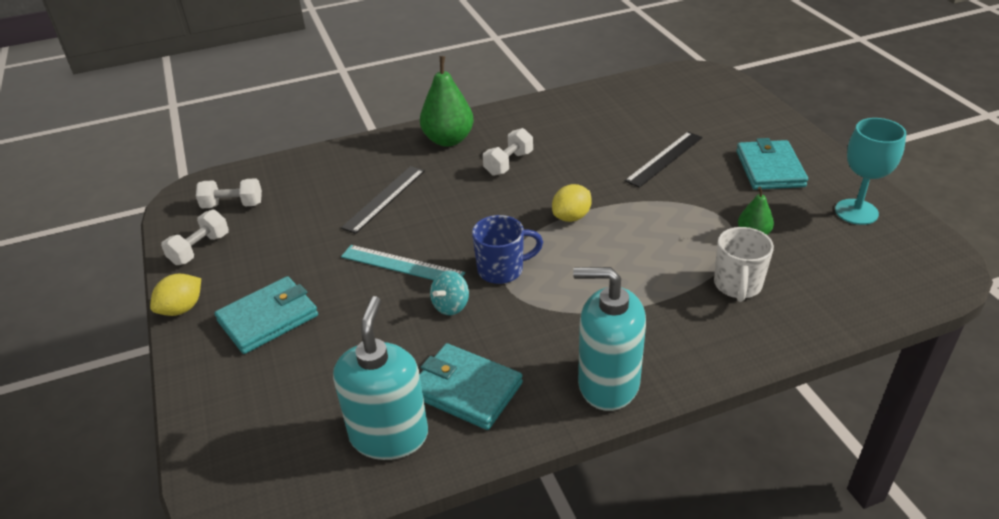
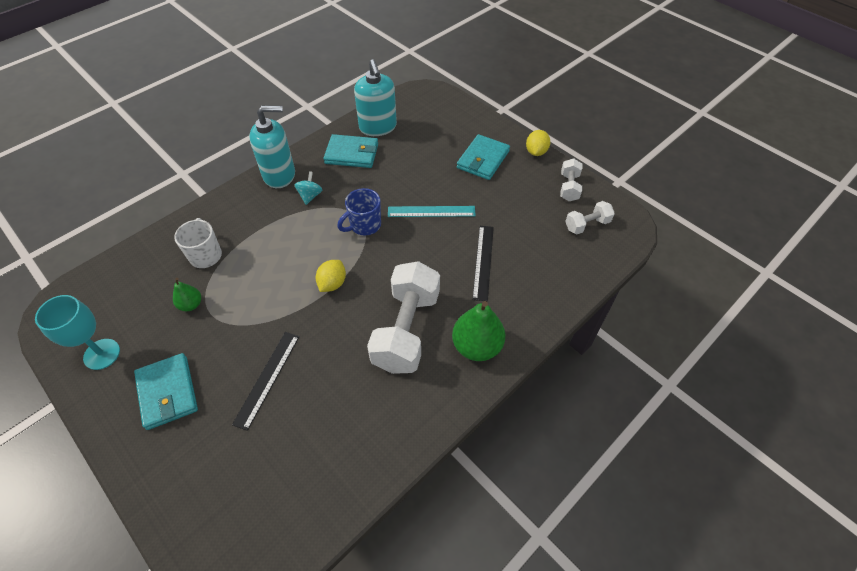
camera: 155 degrees right, 15 degrees up
(451, 306) = (384, 193): turquoise spinning top -> turquoise spinning top (310, 196)
(508, 163) = (406, 330): white dumbbell -> white dumbbell, size x2.04

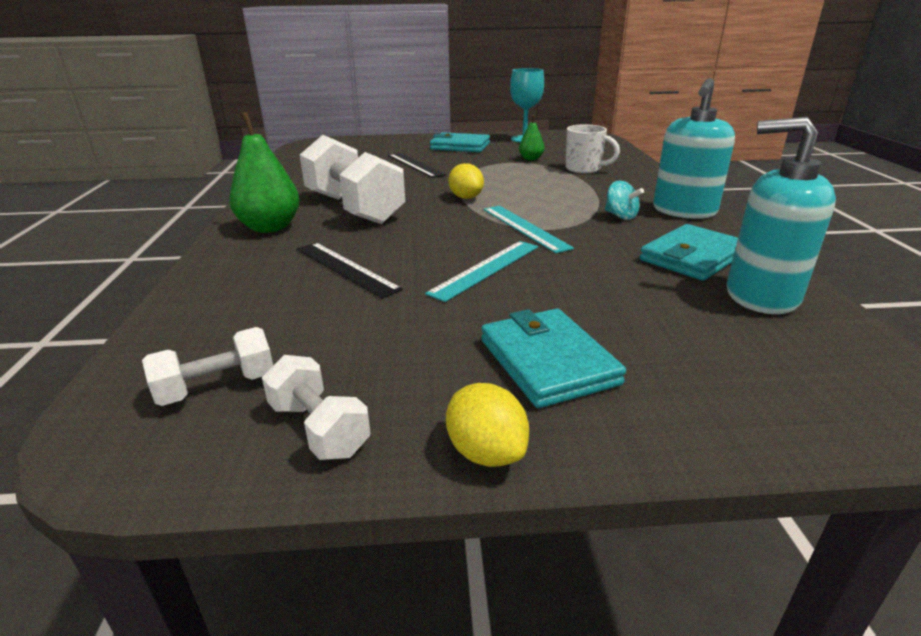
camera: 130 degrees right, 25 degrees down
(364, 225) = (524, 228): blue mug -> turquoise ruler
(587, 225) = (217, 387): white dumbbell -> white dumbbell turned 45 degrees clockwise

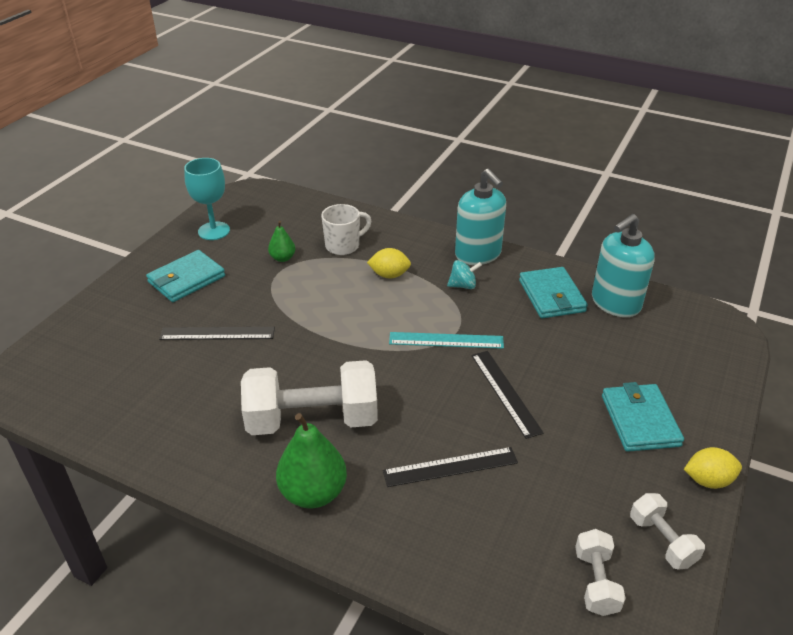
camera: 60 degrees left, 10 degrees up
(319, 429) = (662, 541): white dumbbell -> white dumbbell turned 75 degrees clockwise
(466, 197) = (350, 341): yellow lemon -> yellow lemon (389, 275)
(486, 269) = (505, 392): turquoise ruler -> black ruler
(548, 362) = (640, 420): turquoise wallet -> turquoise wallet turned 75 degrees clockwise

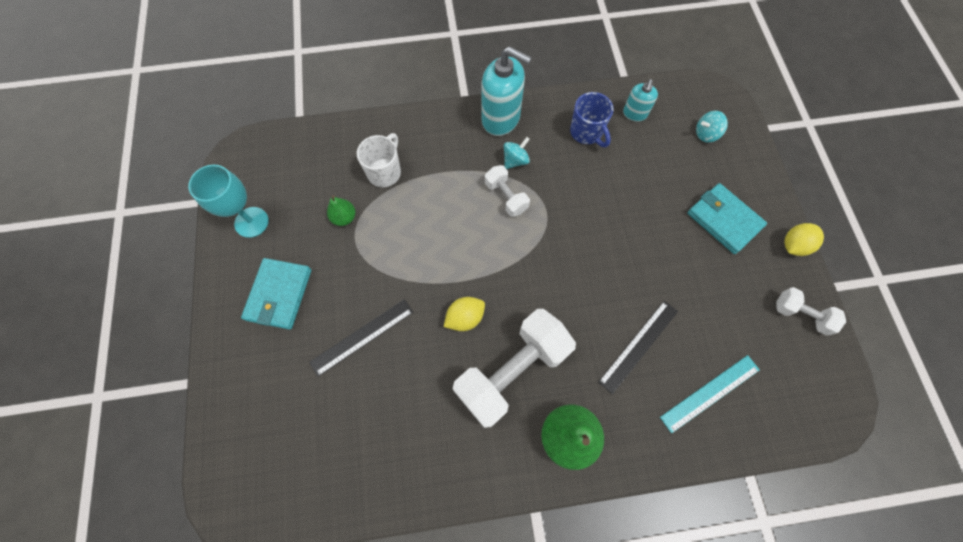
camera: 35 degrees left, 30 degrees up
(389, 275) = (450, 183): yellow lemon -> yellow lemon (465, 318)
(446, 340) = (546, 227): turquoise ruler -> turquoise ruler (710, 393)
(505, 392) = (624, 252): black ruler -> none
(551, 296) = (586, 133): turquoise wallet -> blue mug
(596, 582) = (787, 375): white dumbbell -> white dumbbell (506, 197)
(615, 303) = (634, 114): turquoise soap dispenser -> turquoise soap dispenser, size x0.54
(682, 349) = (706, 134): none -> turquoise spinning top

